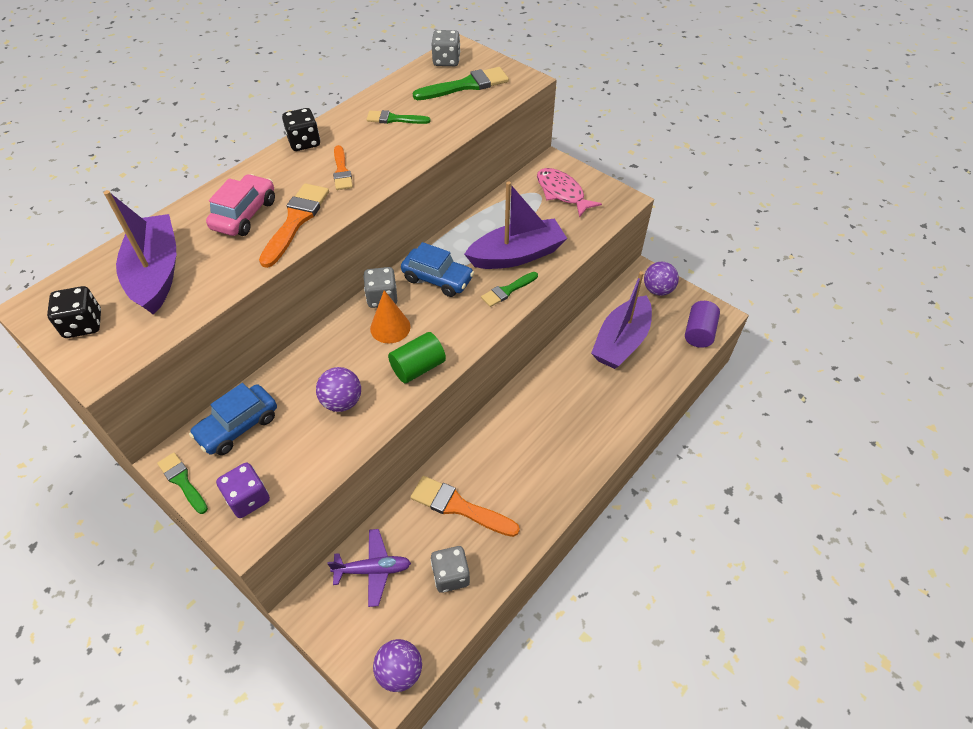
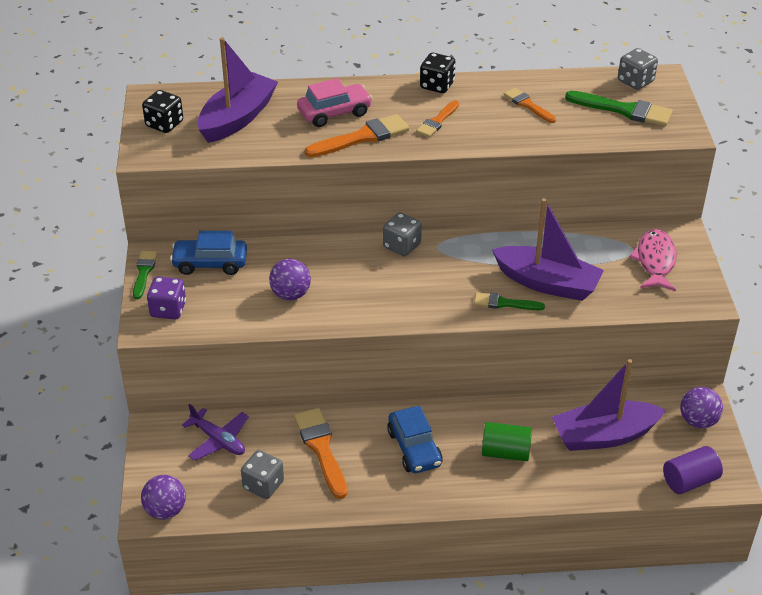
camera: 45 degrees right, 10 degrees down
(390, 327) = (382, 270): orange cone -> none
(394, 119) = (527, 105): green brush -> orange brush
(418, 367) = (368, 309): green cylinder -> green cylinder (505, 452)
(437, 279) = (460, 260): blue car -> blue car (414, 448)

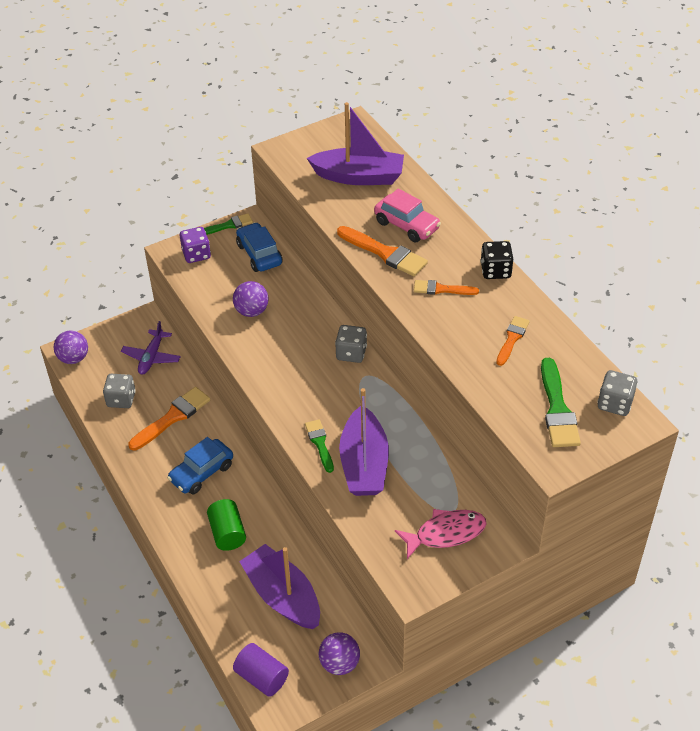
camera: 65 degrees right, 5 degrees up
(164, 124) = (324, 143): black dice -> none

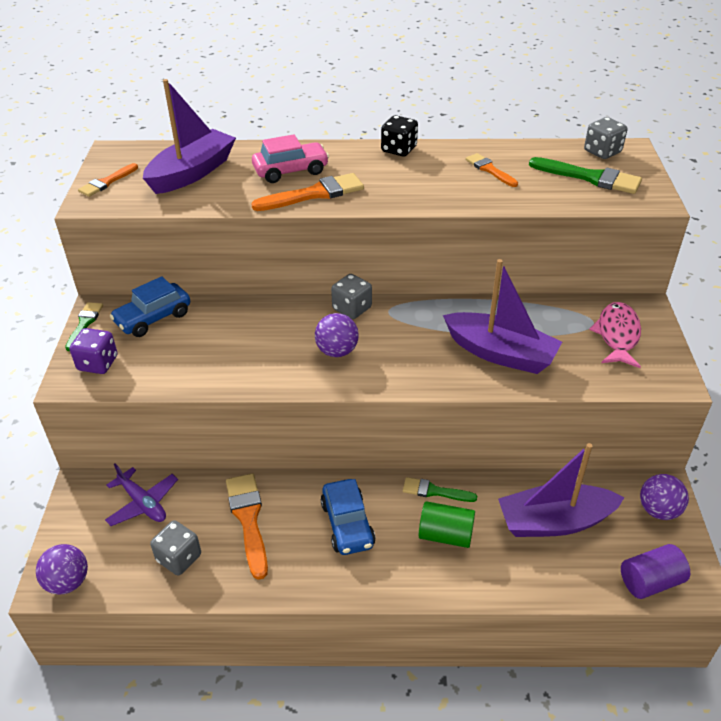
camera: 60 degrees left, 5 degrees down
(251, 311) = (228, 353): purple ball -> purple ball (337, 351)
(259, 254) = (153, 318): blue car -> blue car turned 45 degrees counterclockwise
(320, 443) = (452, 373): green brush -> green brush (434, 491)
(441, 289) = (394, 182): orange brush -> orange brush (107, 182)

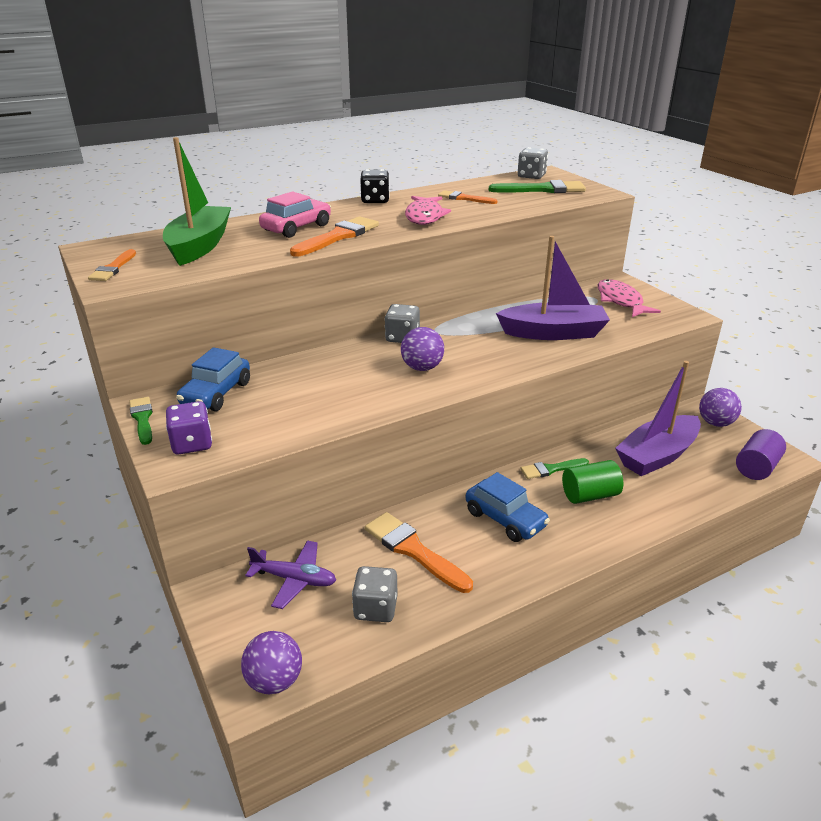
camera: 30 degrees left, 10 degrees down
(192, 173) = (200, 246): purple boat -> green boat
(422, 187) = (424, 216): none -> pink fish

